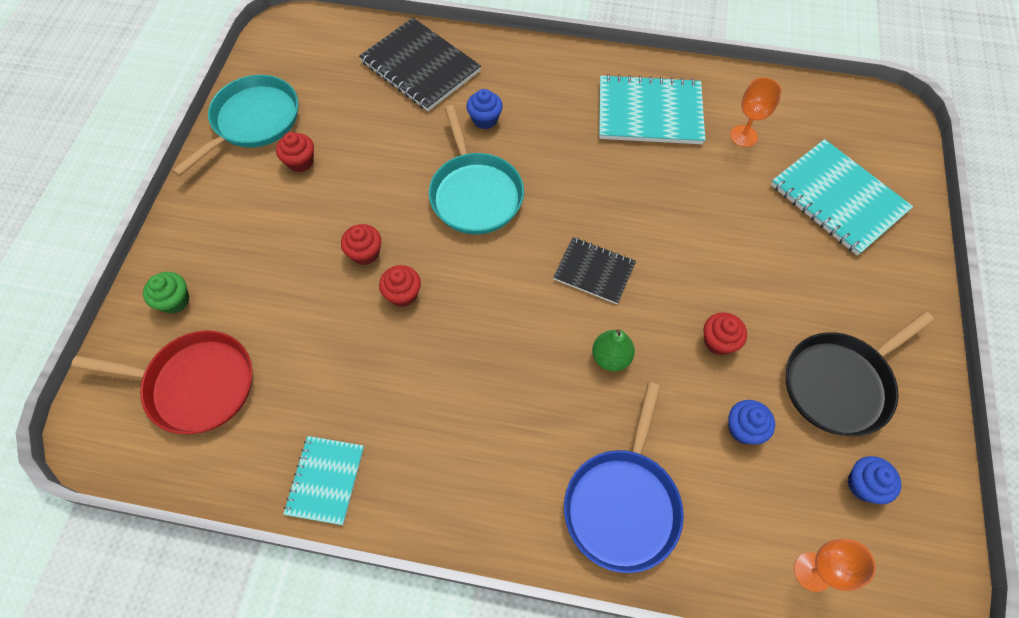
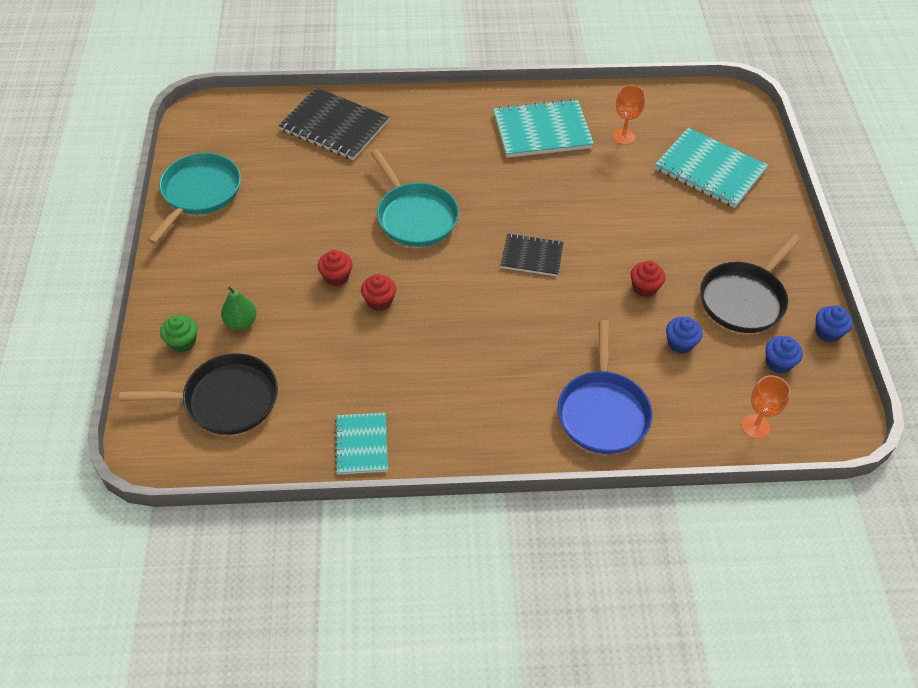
camera: 15 degrees left, 10 degrees down
(196, 385) = (226, 400): red pan -> black pan
(300, 162) = (254, 218): red cupcake -> none
(485, 119) = (405, 158): blue cupcake -> blue cupcake (827, 332)
(610, 357) = (563, 314): green pear -> green pear (241, 322)

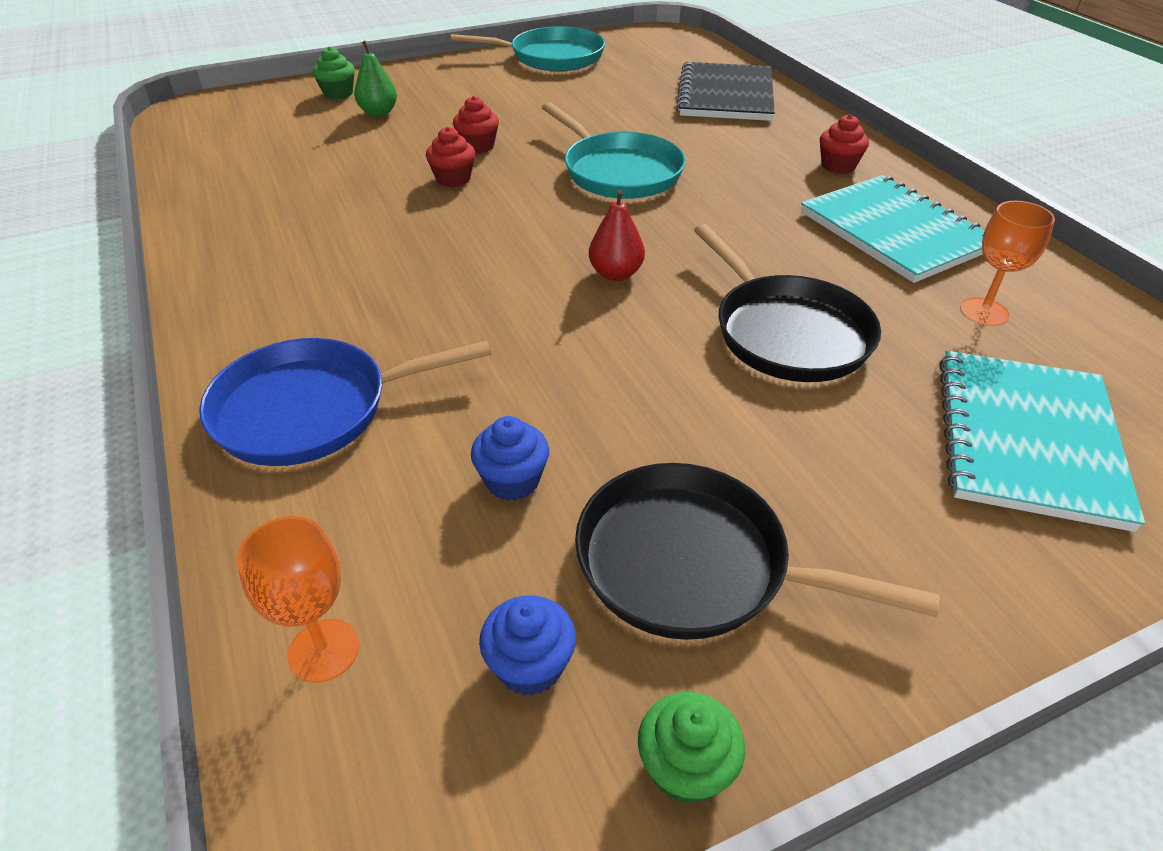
camera: 70 degrees right, 10 degrees down
(226, 400) = (265, 128): black pan -> black pan (787, 333)
(361, 444) = (212, 215): turquoise notebook -> none
(415, 217) = (619, 172): turquoise pan -> turquoise pan turned 75 degrees counterclockwise
(532, 256) = (615, 274): black notebook -> red pear
(644, 288) = (628, 406): red cupcake -> red cupcake (838, 166)
(827, 332) = (685, 768): blue cupcake -> green cupcake

